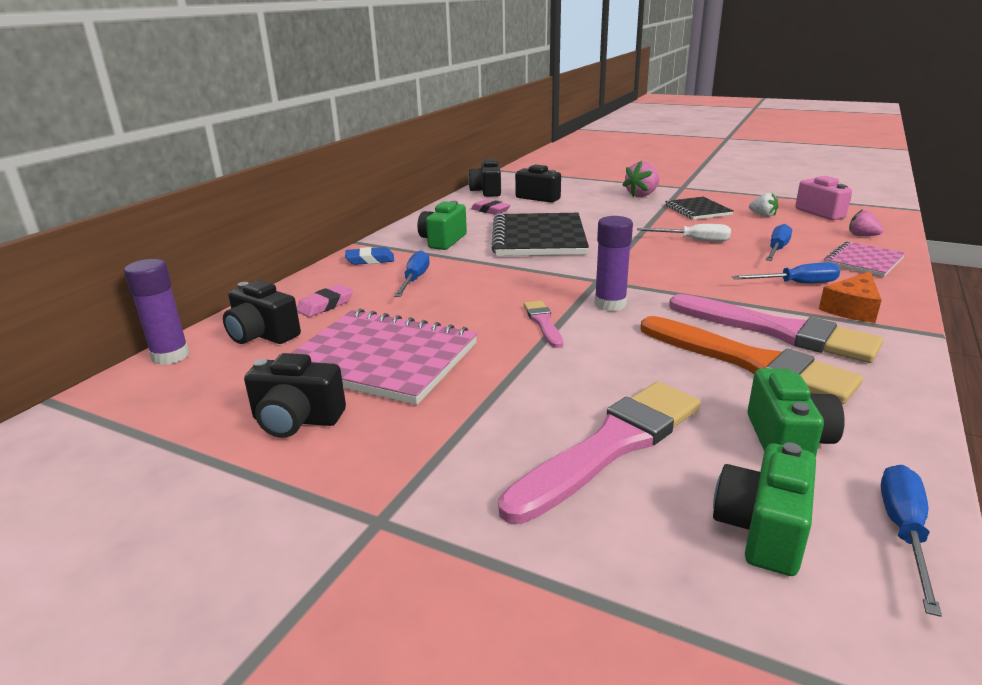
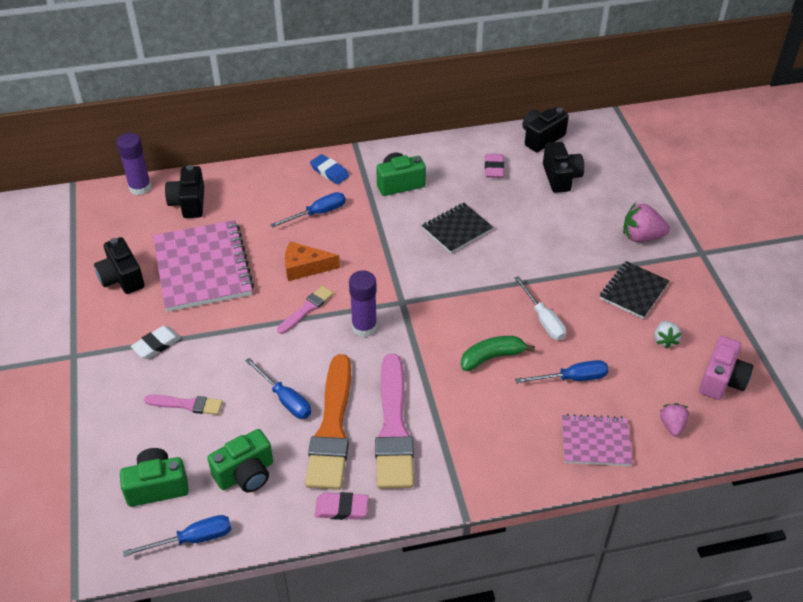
camera: 50 degrees right, 20 degrees up
(325, 305) = (245, 200): pink eraser -> pink eraser (341, 508)
(465, 434) = (156, 345): none -> white eraser
(538, 238) = (457, 229): black notebook -> black notebook, size x0.56
(611, 446) = (187, 405): pink brush -> pink brush, size x0.49
(719, 267) = (492, 357): none -> green banana
(796, 284) = (497, 413): blue screwdriver -> blue screwdriver (285, 399)
(852, 308) = (474, 458): orange cheese -> orange cheese (305, 267)

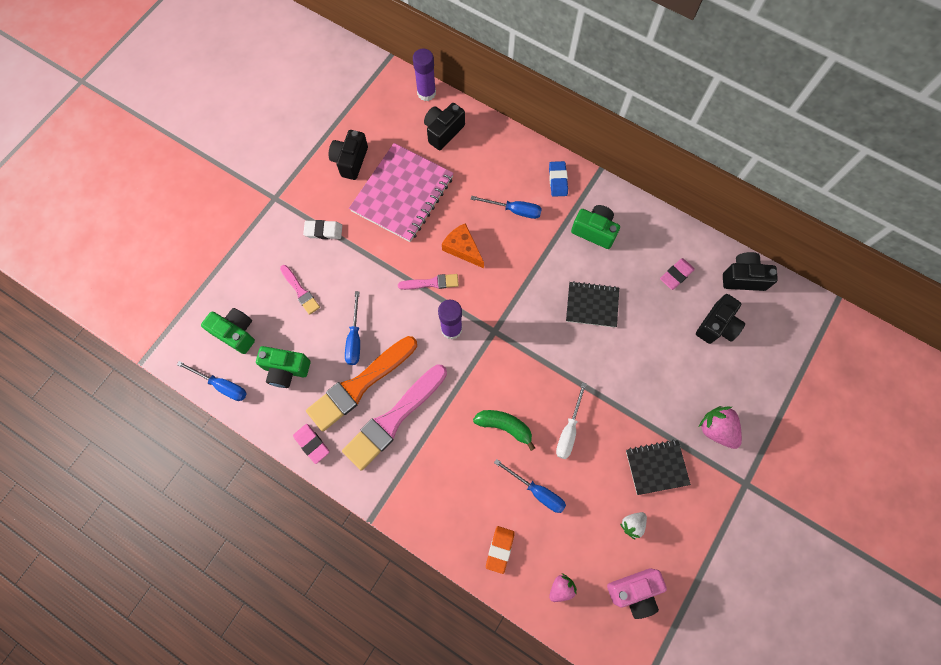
camera: 45 degrees right, 25 degrees up
(595, 441) = (500, 549): pink notebook -> orange eraser

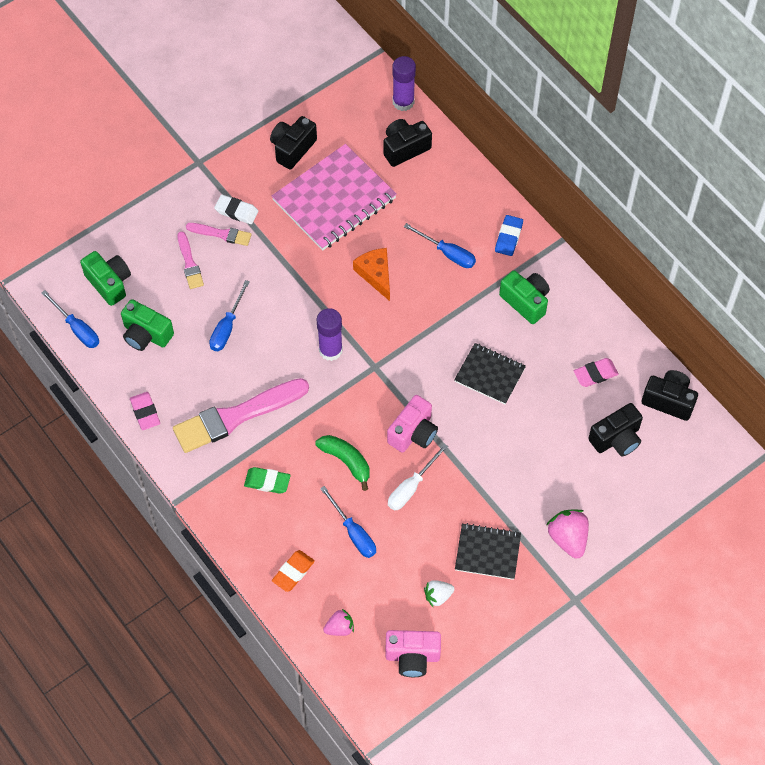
camera: 20 degrees right, 10 degrees down
(360, 385) = (215, 373): orange brush -> none
(431, 283) = (328, 298): pink brush -> pink brush (221, 234)
(444, 471) = (267, 482): none -> green eraser
(550, 380) = (413, 433): none -> pink camera

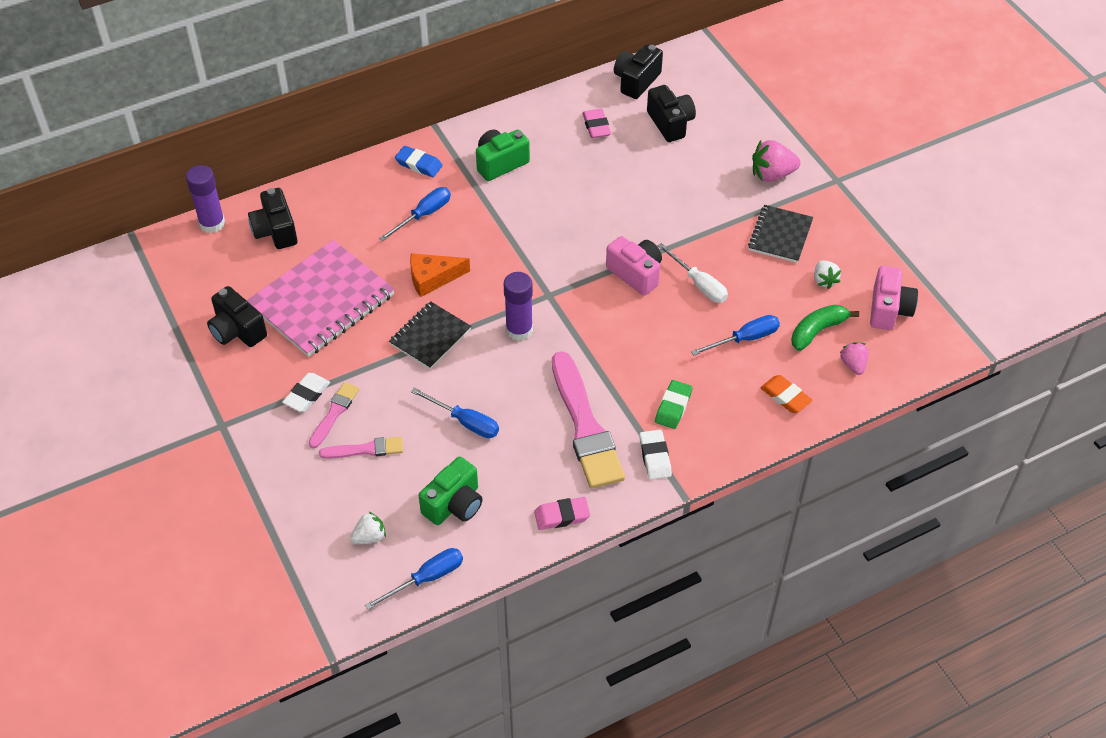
camera: 80 degrees left, 10 degrees down
(109, 283) = (369, 537): green camera -> white strawberry
(212, 474) = (655, 457): none -> white eraser
(334, 200) = (322, 301): pink notebook -> pink notebook turned 75 degrees clockwise
(346, 461) = (659, 334): green banana -> green banana (817, 331)
(490, 374) = (579, 203): black notebook -> black notebook (430, 337)

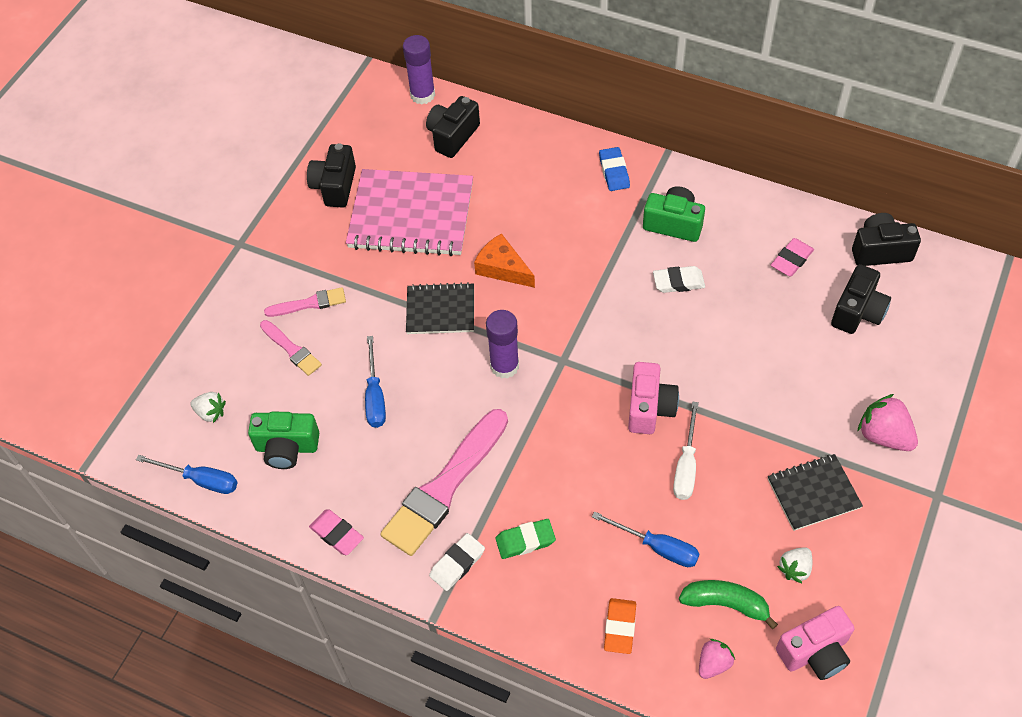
camera: 55 degrees right, 5 degrees up
(307, 395) = (312, 273): white eraser -> white eraser (678, 282)
(423, 215) = (563, 214): blue screwdriver -> none

